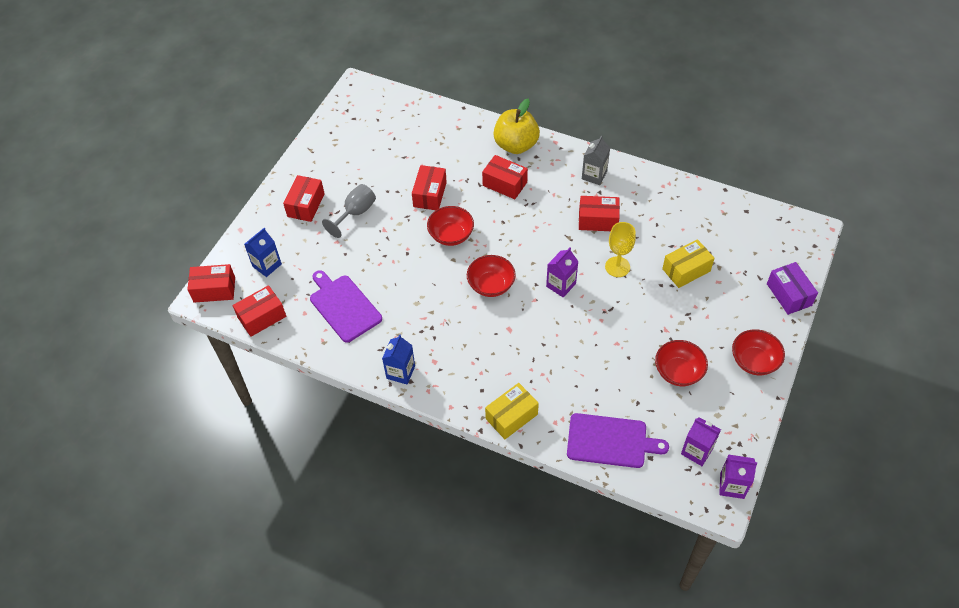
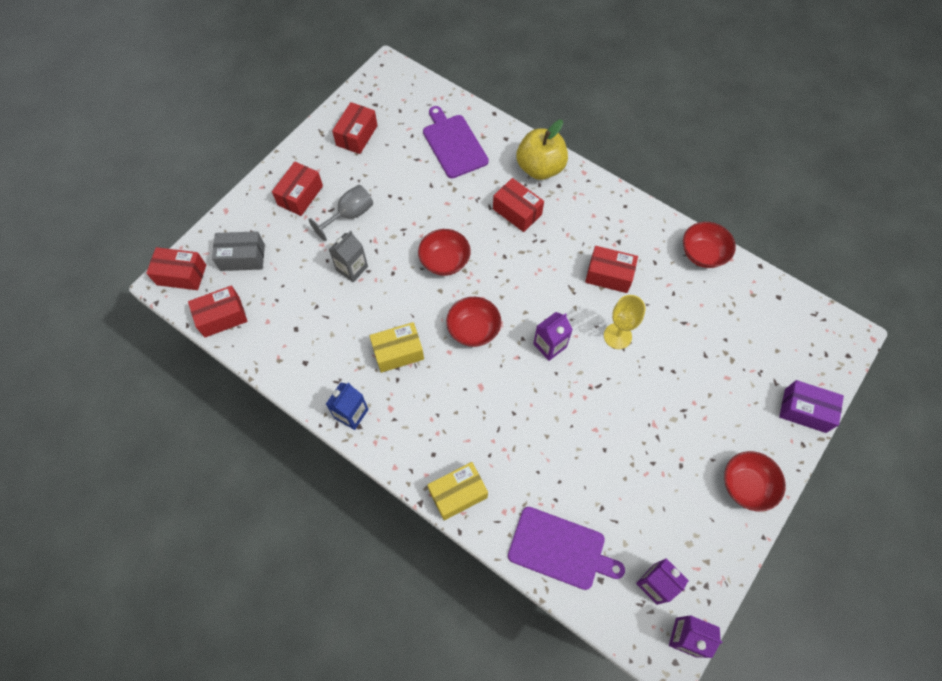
camera: 10 degrees right, 10 degrees up
(267, 265) = (242, 257): blue carton -> grey box
(344, 306) = (310, 322): purple cutting board -> purple cutting board (454, 144)
(430, 194) = (433, 208): red box -> red box (356, 135)
(594, 175) = (617, 220): grey carton -> grey carton (352, 268)
(678, 372) = (656, 480): red bowl -> red bowl (703, 254)
(686, 270) = (694, 356): yellow box -> yellow box (398, 352)
(789, 294) = (805, 410): purple box -> purple box turned 60 degrees counterclockwise

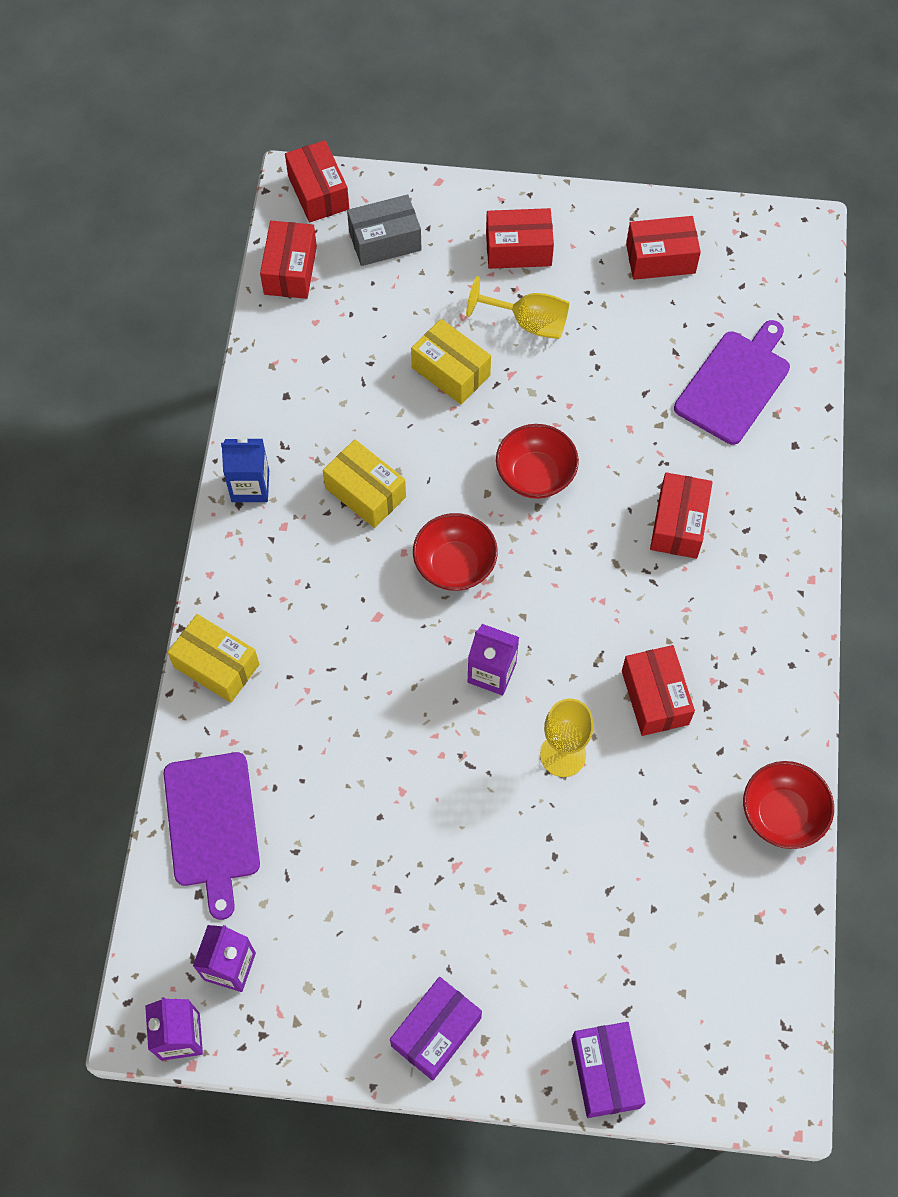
camera: 60 degrees right, 0 degrees up
(222, 317) = (290, 270): red box -> red box turned 60 degrees clockwise
(242, 257) = (385, 241): grey box -> grey box turned 75 degrees counterclockwise
(350, 215) = (529, 323): grey goblet -> yellow goblet
(352, 268) = (451, 371): grey carton -> yellow box
(540, 168) = (775, 517): yellow apple -> none
(746, 485) = (436, 1032): red bowl -> purple box

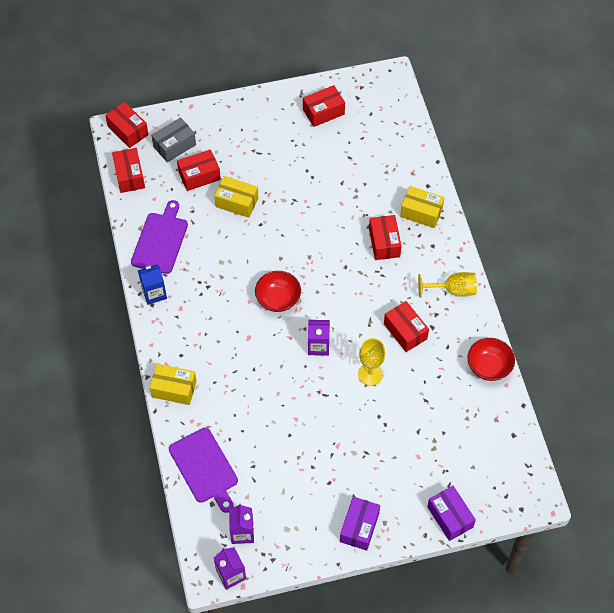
camera: 20 degrees left, 5 degrees down
(365, 492) = (217, 277): yellow box -> yellow box (421, 212)
(518, 249) = (247, 129): red box -> red box (199, 176)
(529, 323) = (268, 165): yellow goblet -> yellow goblet (453, 290)
(535, 475) = (302, 241): red bowl -> none
(735, 384) = (386, 164): purple cutting board -> purple cutting board (160, 240)

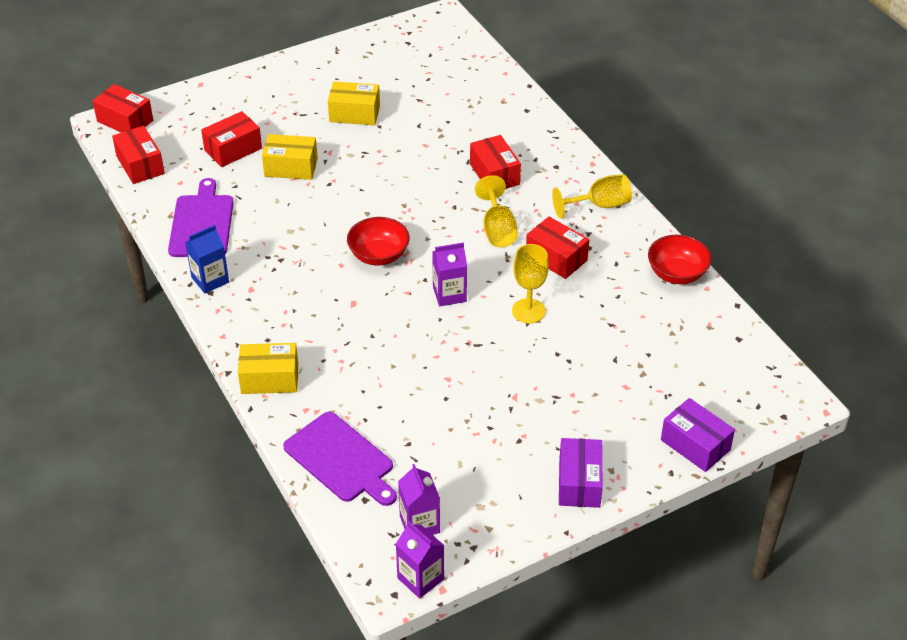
camera: 15 degrees left, 15 degrees down
(174, 145) = (191, 125): grey box -> none
(323, 112) = (371, 62): red box -> none
(370, 295) = (497, 229): none -> yellow goblet
(421, 212) = (529, 137): yellow box -> yellow box (354, 114)

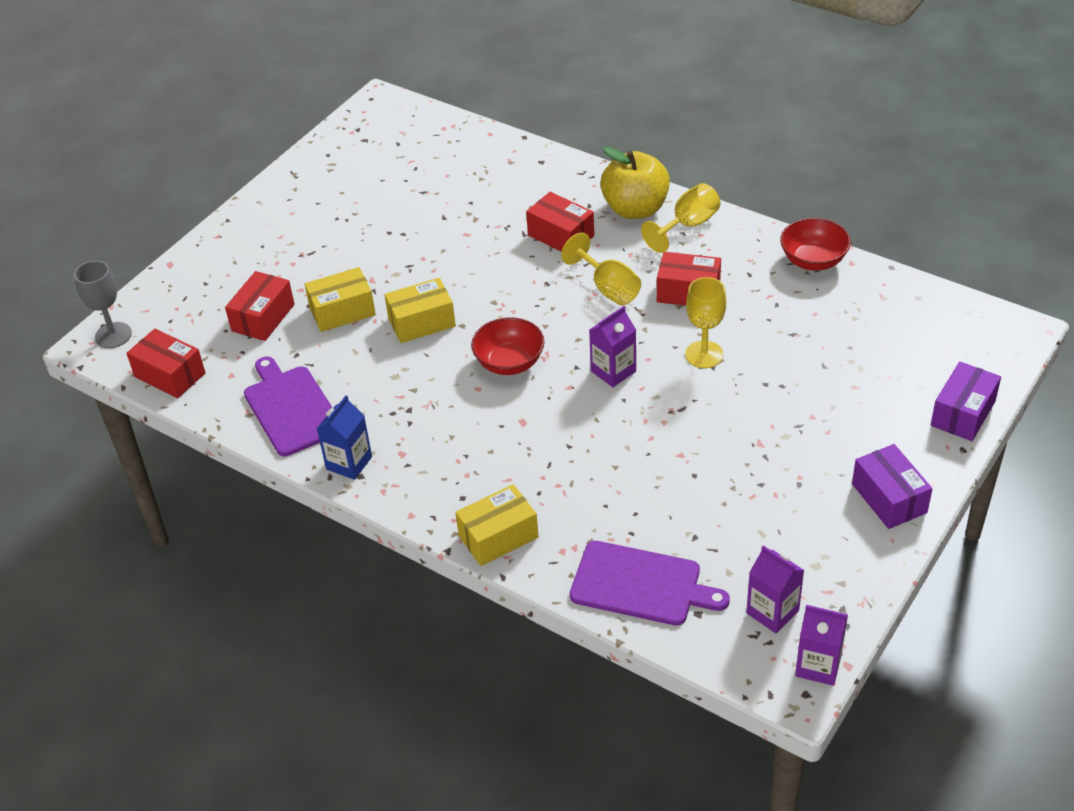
camera: 25 degrees left, 0 degrees up
(125, 121) = (113, 335): red box -> grey goblet
(354, 114) = (366, 231): yellow box -> yellow box (421, 322)
(569, 176) = (635, 209): none -> yellow apple
(695, 445) = (963, 413): purple box -> purple box turned 75 degrees counterclockwise

